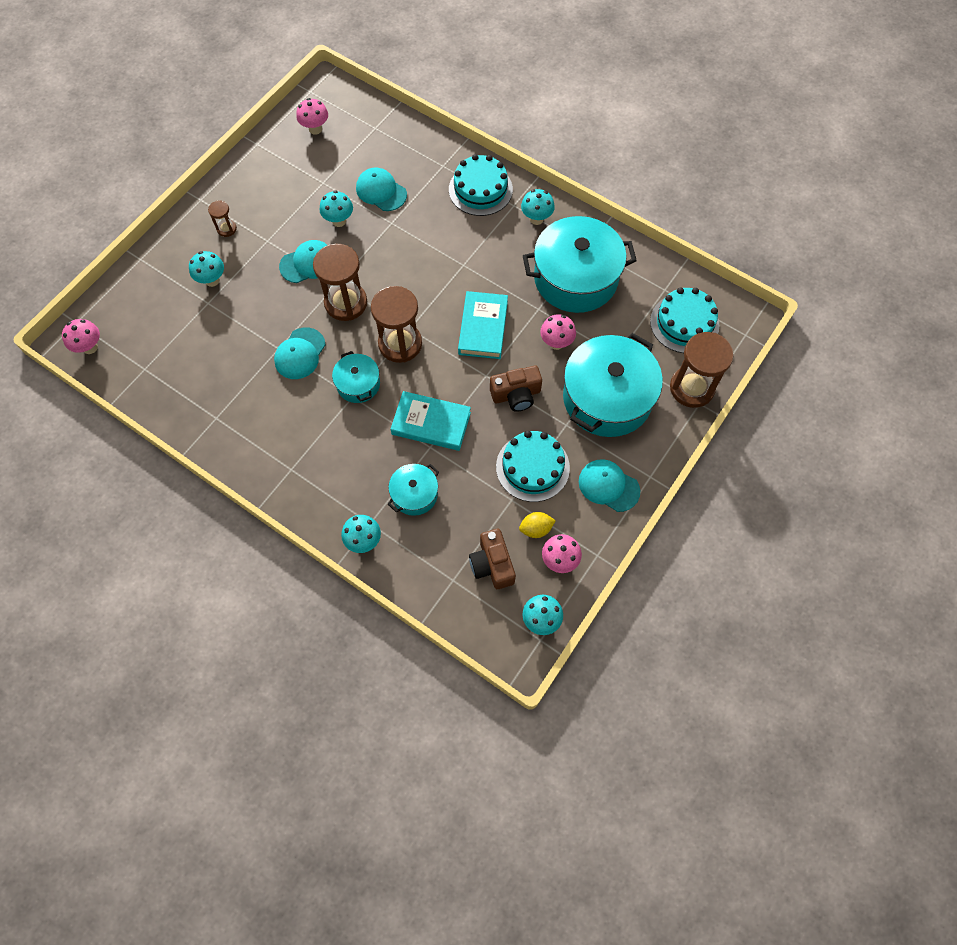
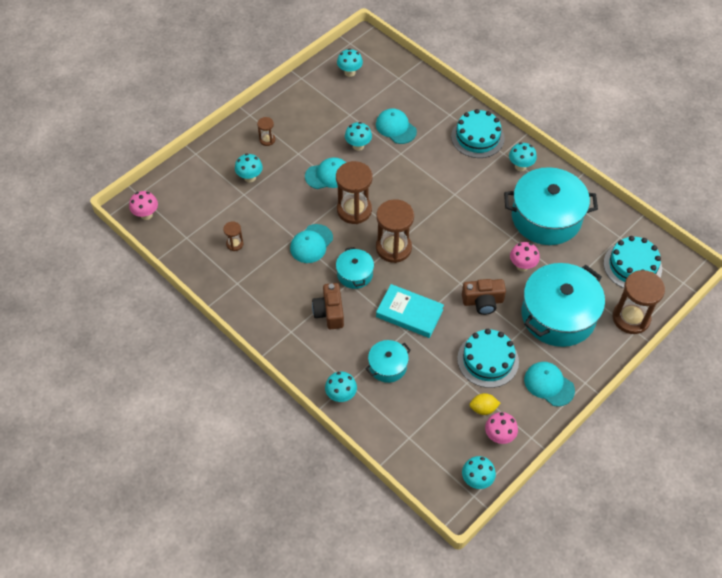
camera: 10 degrees right, 10 degrees down
(206, 368) = (235, 244): none -> brown hourglass
(315, 129) = (350, 72): pink mushroom -> turquoise mushroom
(483, 328) = (463, 245): turquoise book -> none
(492, 564) = (443, 430): brown camera -> brown camera (329, 312)

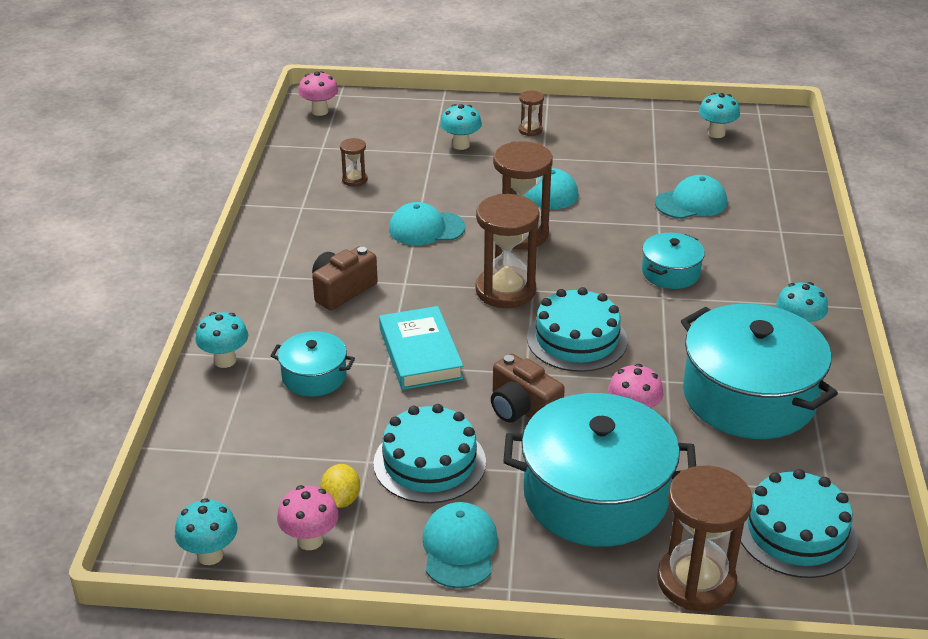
camera: 50 degrees right, 20 degrees down
(355, 274) = (424, 281): turquoise pot -> turquoise pot (670, 272)
(358, 146) = (619, 190): turquoise mushroom -> none
(396, 128) = (691, 203): turquoise cap -> turquoise cap turned 60 degrees clockwise
(477, 137) = (783, 270): turquoise cake -> turquoise cake (577, 339)
(483, 408) = (341, 500): yellow lemon -> yellow lemon turned 45 degrees clockwise

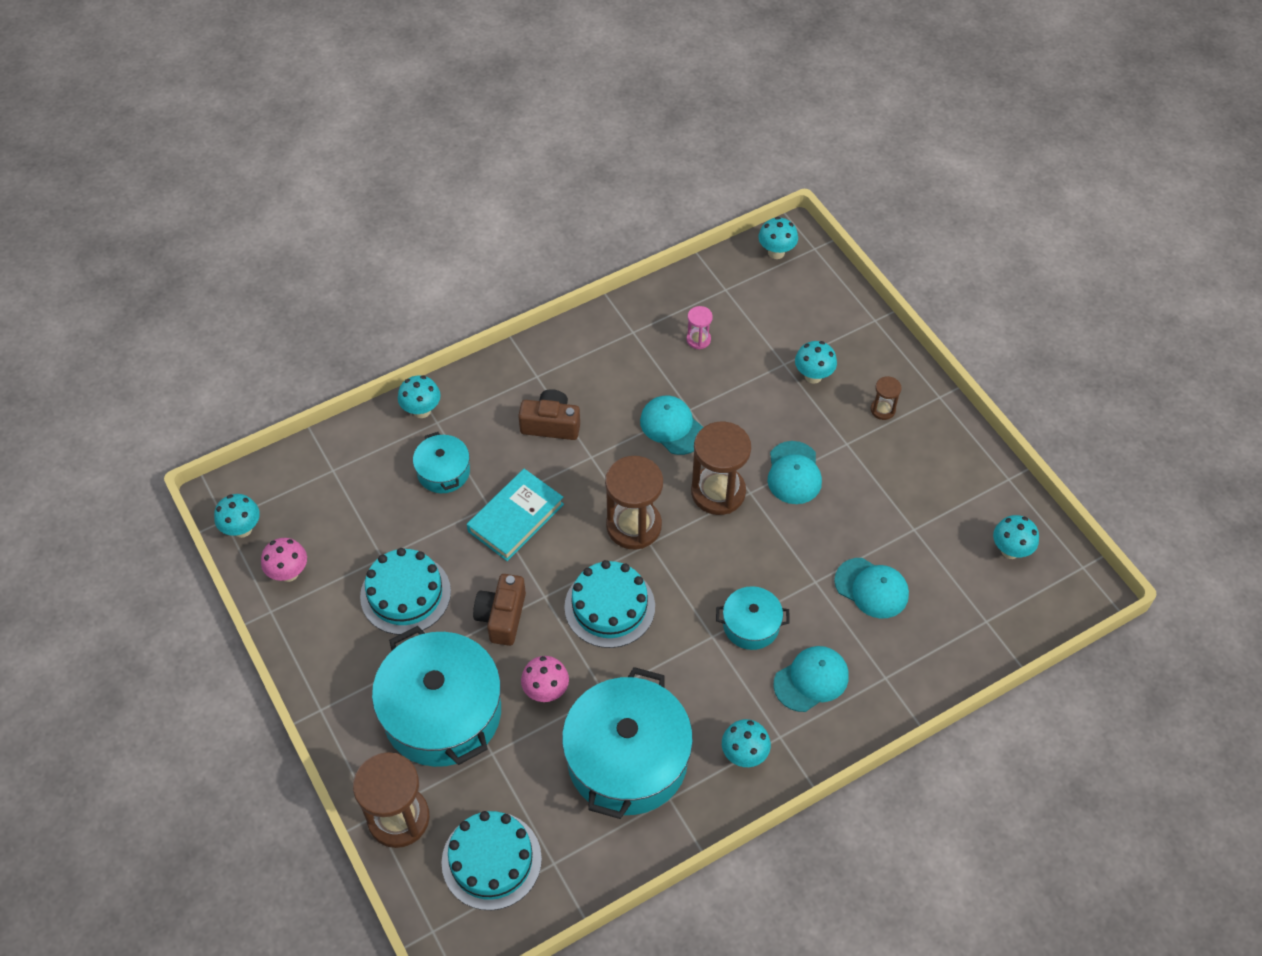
camera: 55 degrees right, 20 degrees up
(319, 111) = (776, 252): pink mushroom -> turquoise mushroom
(341, 500) = (336, 566): yellow lemon -> none
(354, 180) = (698, 339): brown hourglass -> pink hourglass
(459, 548) = (337, 660): turquoise cap -> turquoise cap (811, 680)

